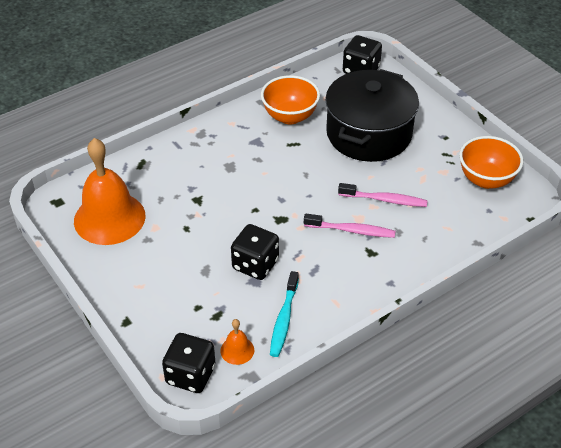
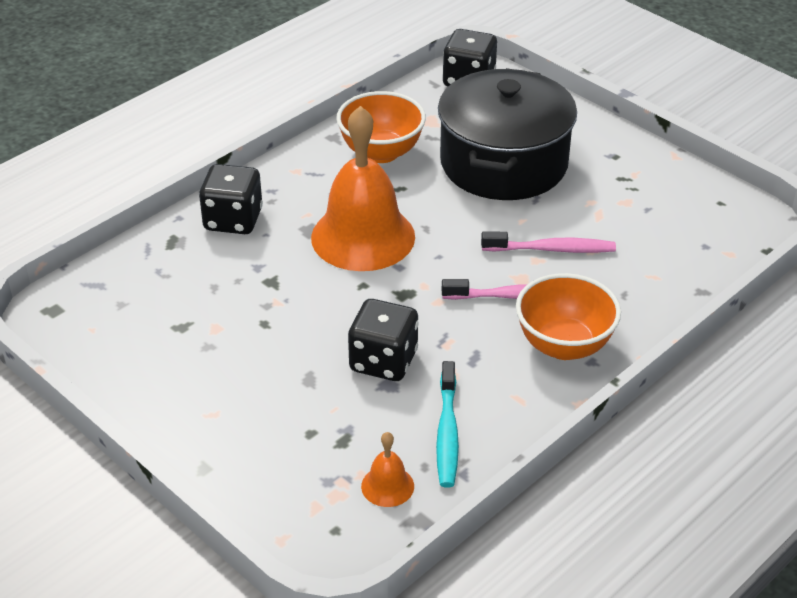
camera: 10 degrees left, 5 degrees down
(109, 218) = (141, 323): orange bell -> orange bell (363, 237)
(190, 375) = (324, 531): black dice -> black dice (233, 220)
(486, 179) = (689, 205): orange bowl -> orange bowl (564, 345)

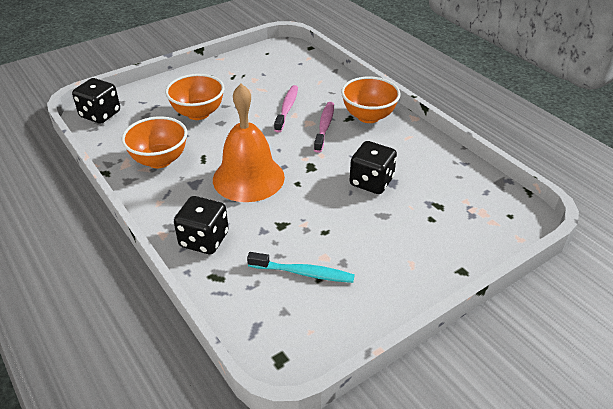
camera: 80 degrees left, 0 degrees up
(387, 486) = (475, 191): orange bell -> none
(447, 433) = (433, 165): turquoise toothbrush -> turquoise toothbrush (304, 273)
(503, 163) = (198, 113): black pot -> orange bowl

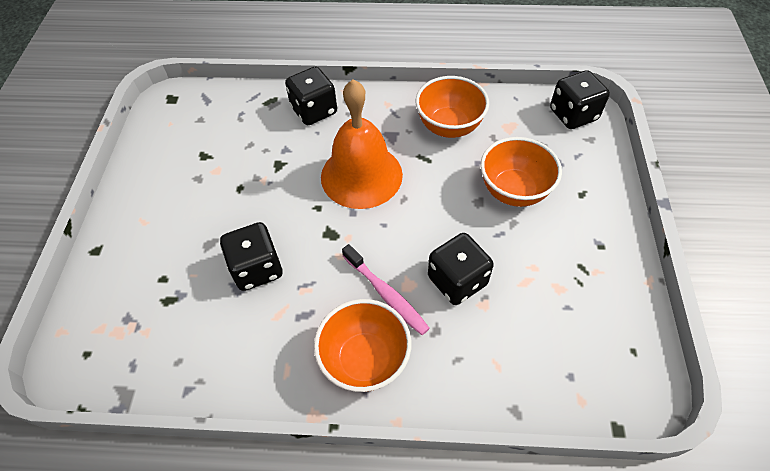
camera: 130 degrees right, 15 degrees up
(287, 108) = (457, 281): pink toothbrush -> black dice
(304, 273) = (216, 148): turquoise toothbrush -> none

